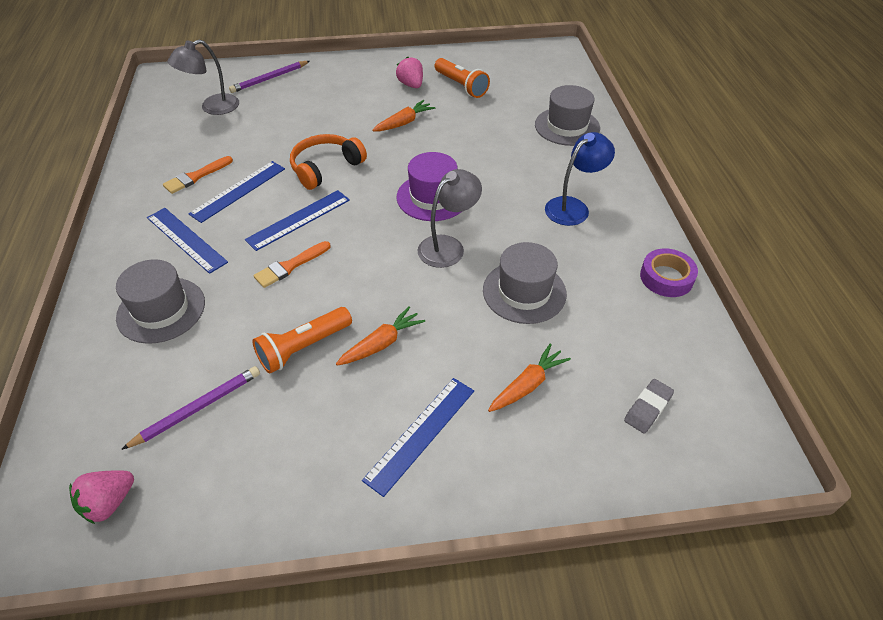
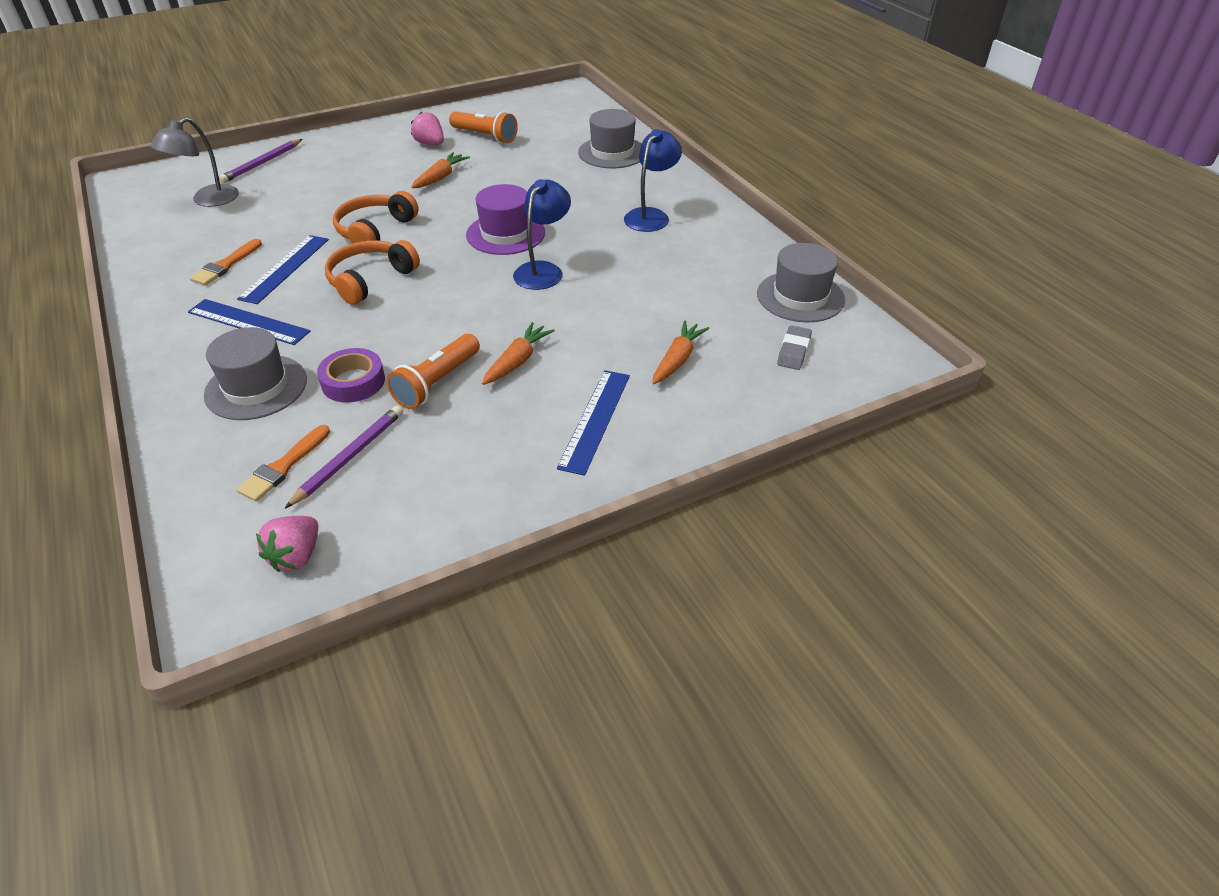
camera: 20 degrees left, 5 degrees down
(290, 266) = (383, 320): orange brush -> orange brush (283, 466)
(299, 220) = (370, 280): blue ruler -> orange headphones
(448, 246) = (543, 270): grey lamp -> blue lamp
(524, 292) = (638, 291): grey hat -> grey hat (800, 297)
(666, 277) = (764, 253): purple tape -> purple tape (353, 381)

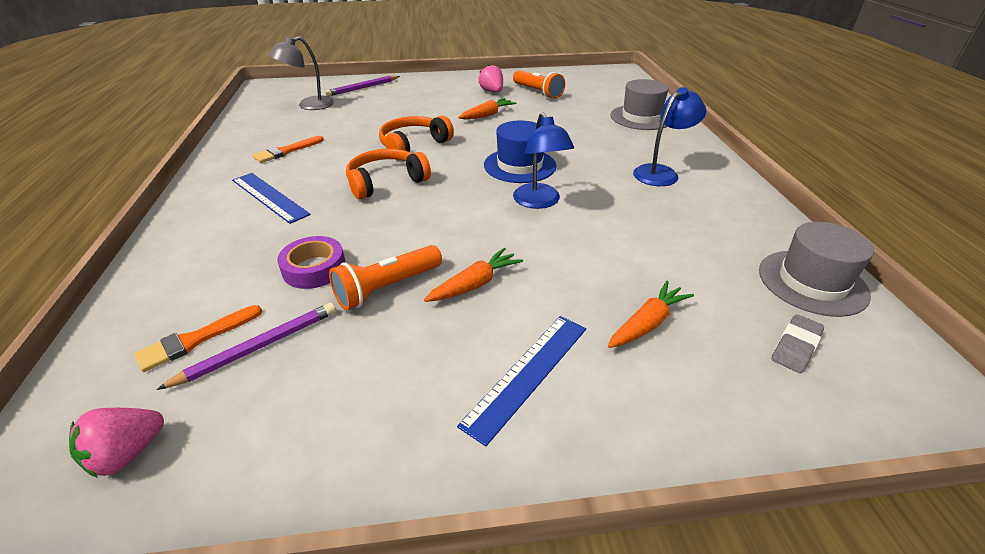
camera: 20 degrees right, 5 degrees down
(256, 387) = (233, 254): grey hat -> none
(285, 268) = (327, 161): blue ruler -> none
(505, 234) = (519, 165): purple hat -> blue hat
(543, 270) = (539, 202): blue lamp -> blue lamp turned 120 degrees clockwise

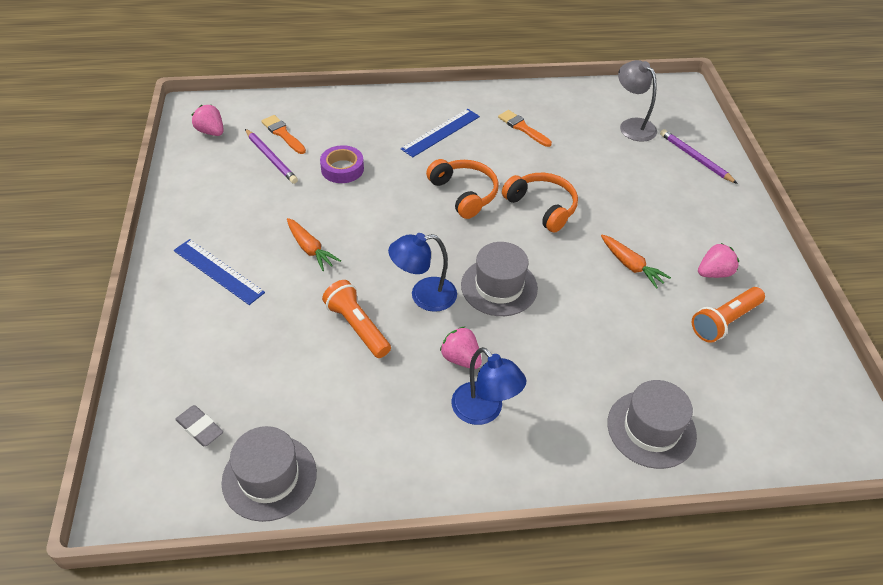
camera: 90 degrees right, 10 degrees up
(387, 288) = (314, 205): orange flashlight -> orange flashlight (357, 327)
(519, 165) = (499, 287): blue hat -> grey hat
(611, 182) = (461, 358): none -> pink strawberry
(647, 323) = (247, 342): orange carrot -> none

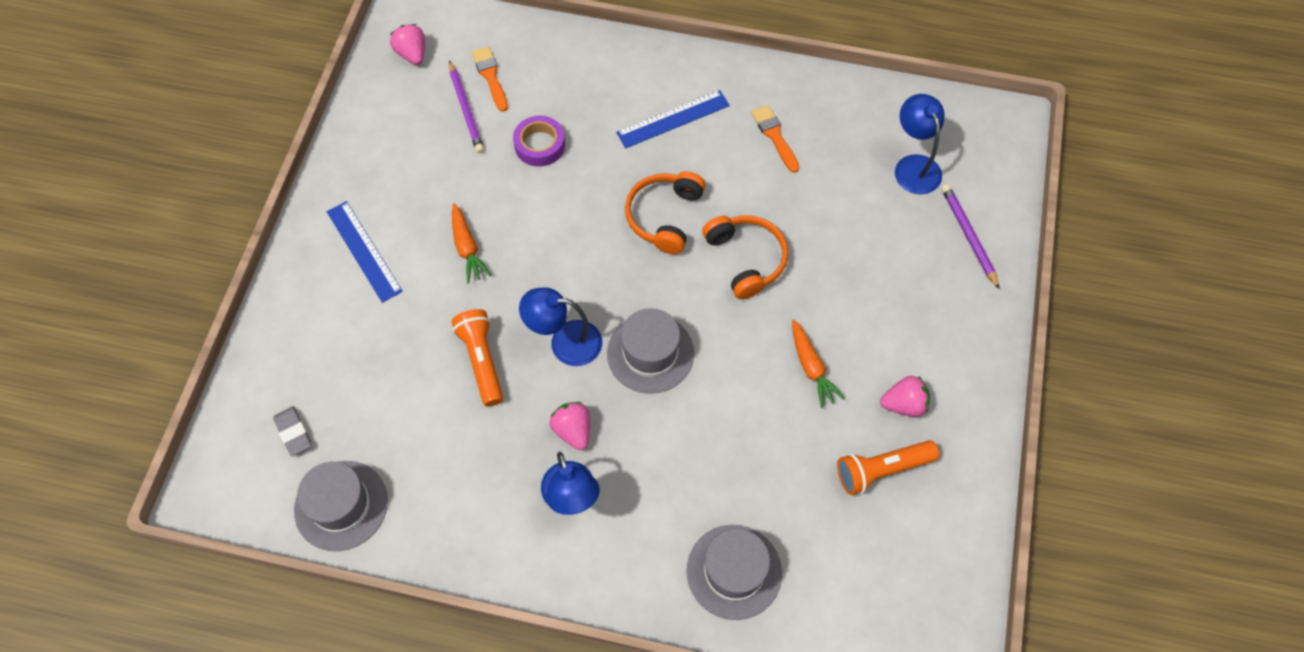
camera: 20 degrees right, 15 degrees up
(464, 193) = (664, 216): orange headphones -> orange headphones turned 150 degrees counterclockwise
(632, 125) = (914, 166): grey lamp -> blue lamp

